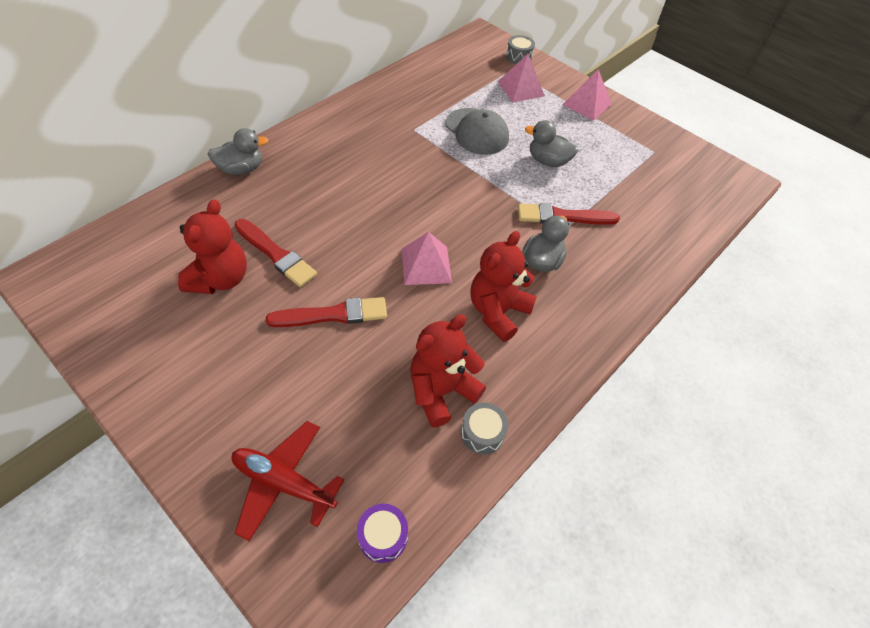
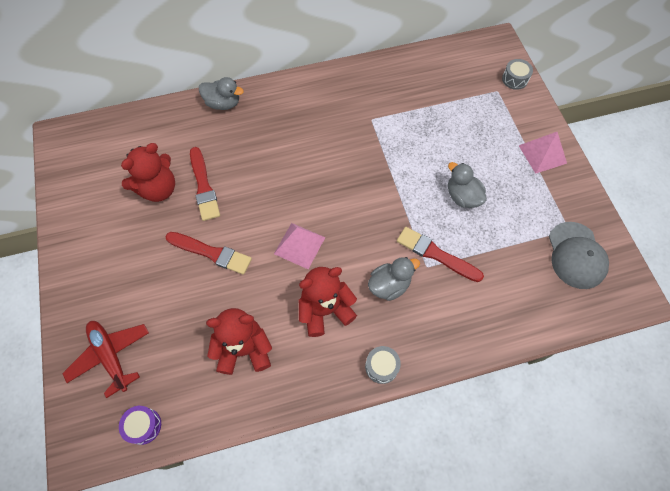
camera: 35 degrees right, 10 degrees up
(476, 131) = (421, 142): grey cap -> grey cap (576, 255)
(482, 433) = (249, 395): grey drum -> grey drum (381, 366)
(521, 88) = (492, 114): pink pyramid -> none

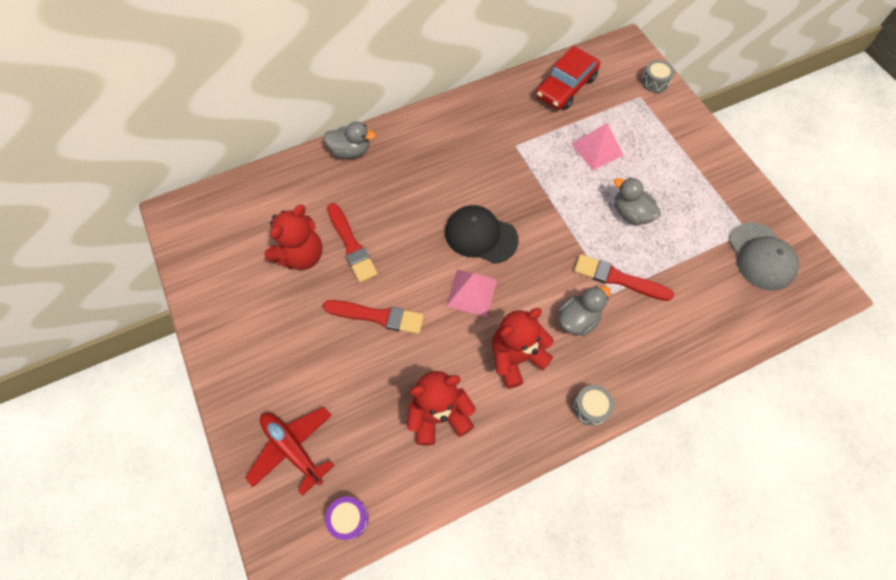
camera: 10 degrees left, 0 degrees up
(320, 196) = (481, 236): none -> black cap
(430, 73) = (565, 87): none -> red car
(542, 154) = (701, 156): pink pyramid -> pink pyramid (597, 149)

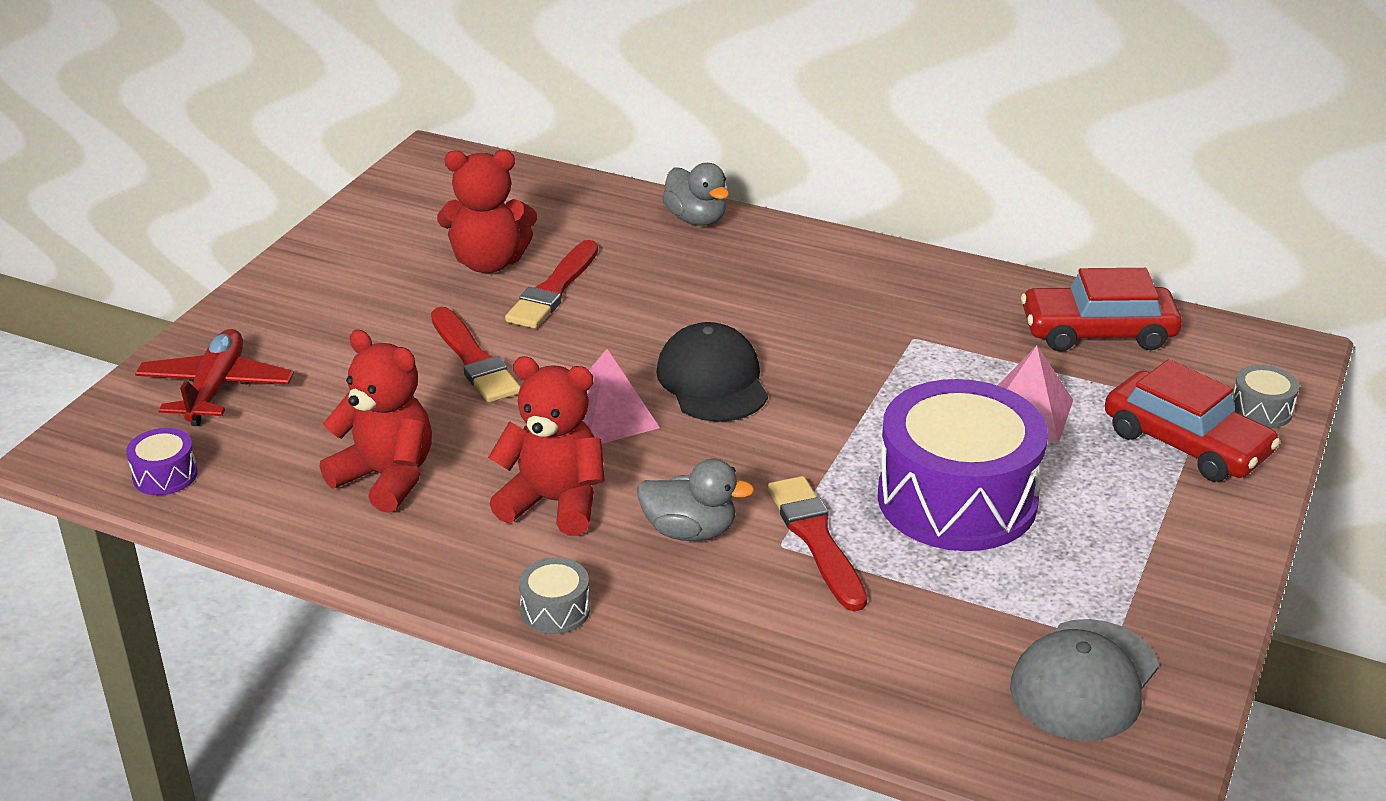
camera: 50 degrees right, 30 degrees down
(631, 213) = (957, 499): grey duck -> purple drum
(655, 119) = (1186, 443): none -> red car

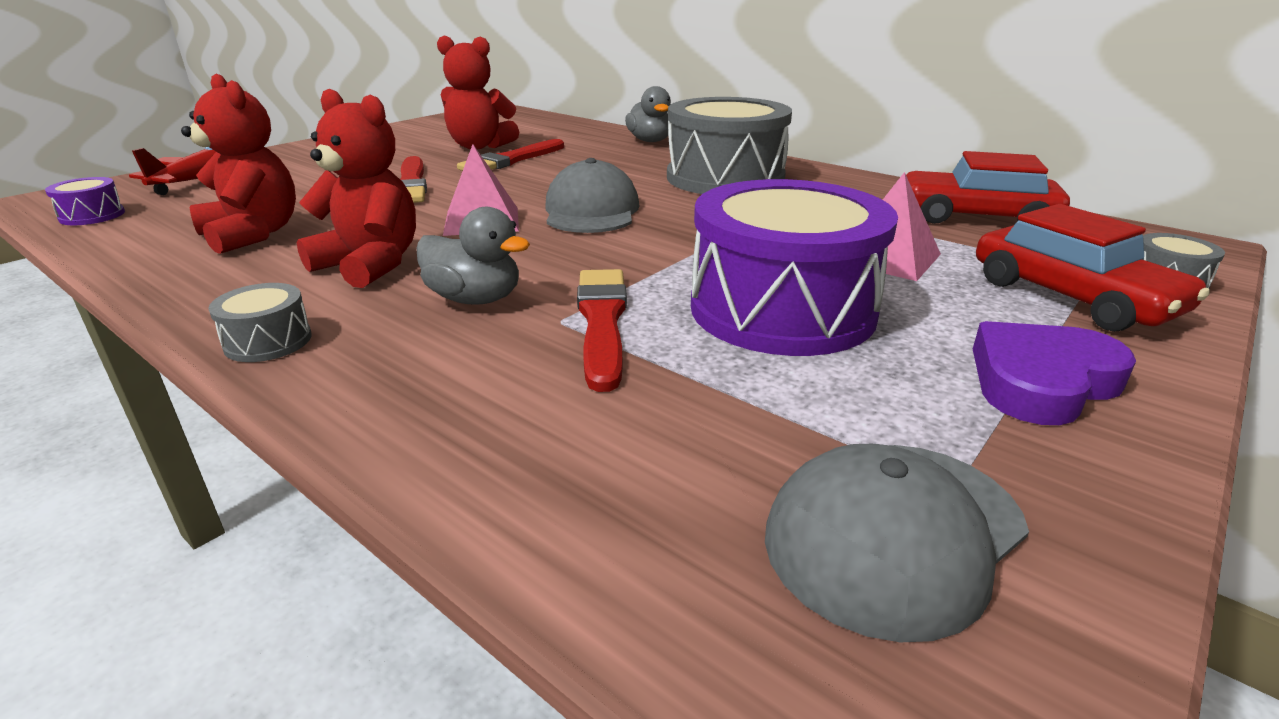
camera: 15 degrees right, 5 degrees down
(712, 381) = (591, 211): black cap -> grey cap
(824, 294) = (725, 178): none -> grey drum
(1163, 544) = (1041, 381): none -> purple heart

